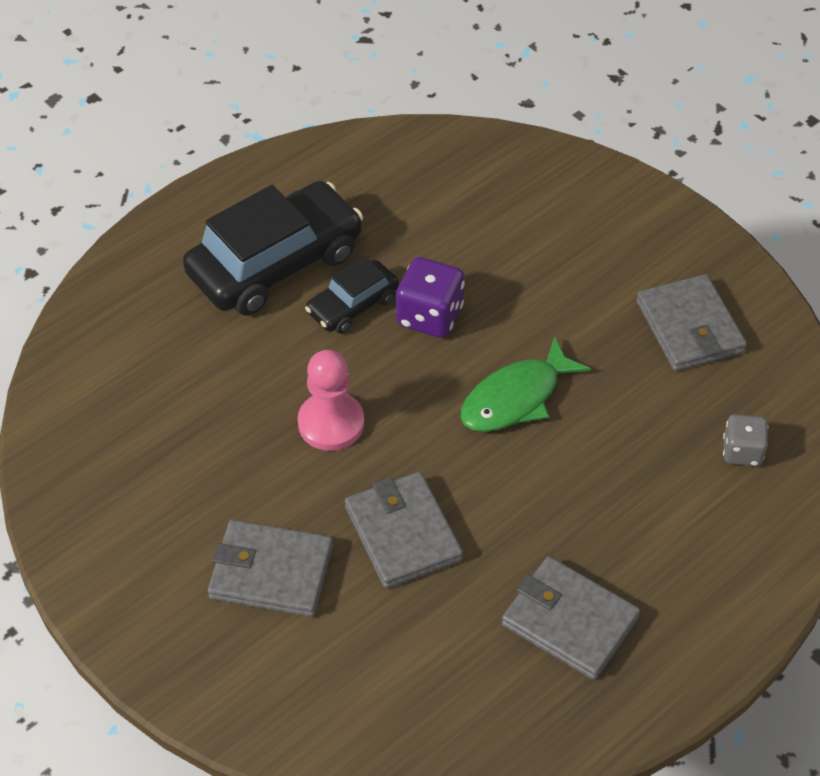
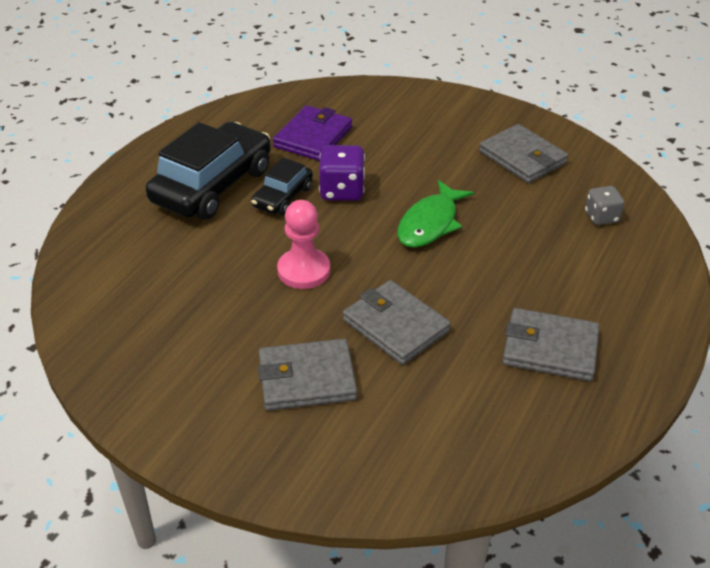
camera: 20 degrees left, 10 degrees down
(431, 219) = (313, 137): none -> purple wallet

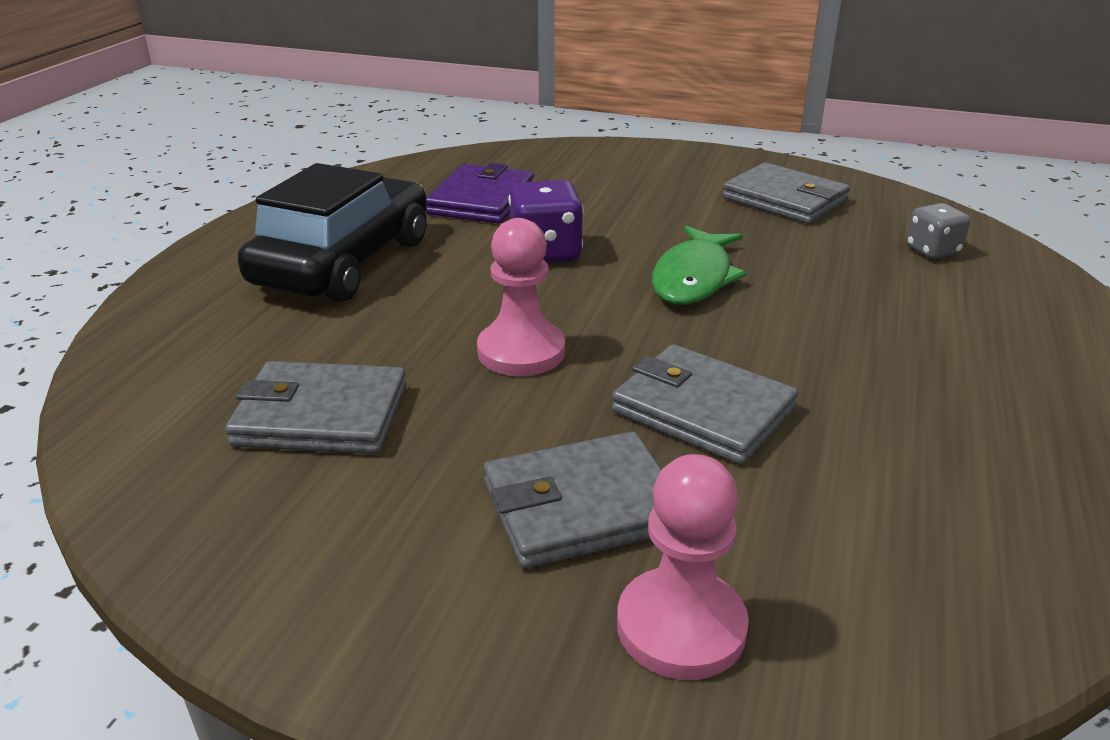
camera: 10 degrees left, 10 degrees down
(283, 197) = (458, 267): black car -> none
(334, 451) = (681, 627): none -> pink pawn
(550, 348) = (968, 415): grey wallet -> grey wallet (321, 415)

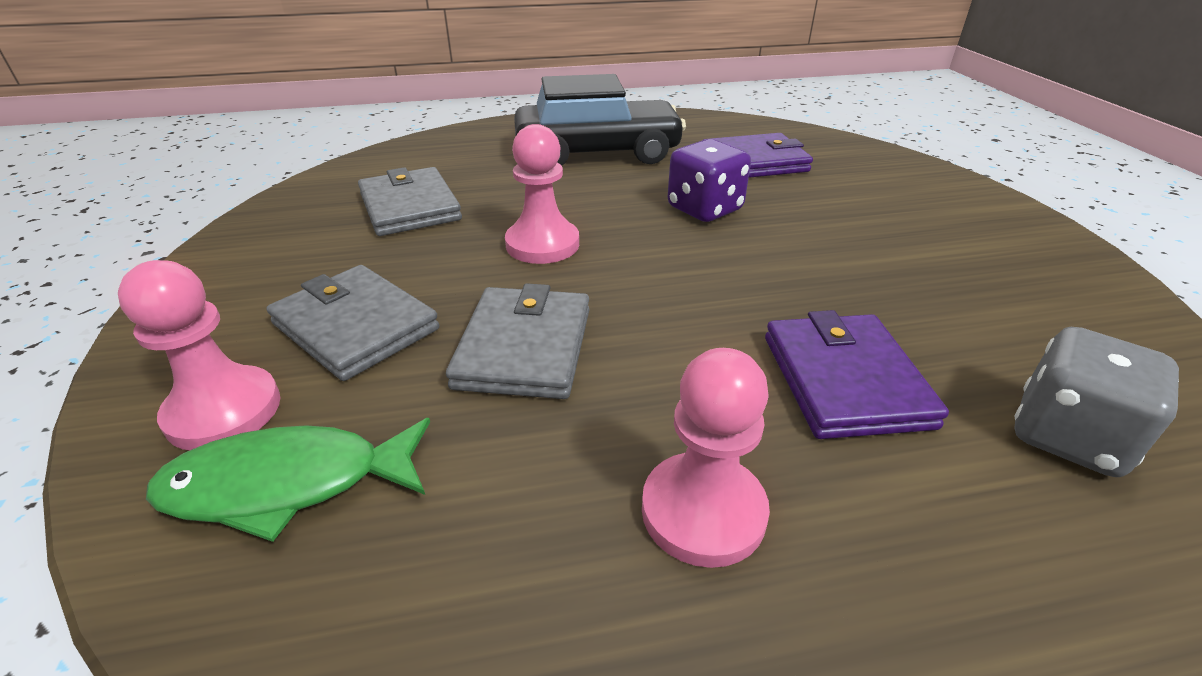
camera: 60 degrees right, 5 degrees up
(693, 278) = (752, 284): green fish -> green fish (287, 484)
(784, 199) = (1012, 293): grey wallet -> none
(841, 292) = (844, 380): none -> purple wallet
(932, 251) = (1067, 436): grey dice -> grey dice, size x1.53
(945, 389) = (703, 511): none -> pink pawn

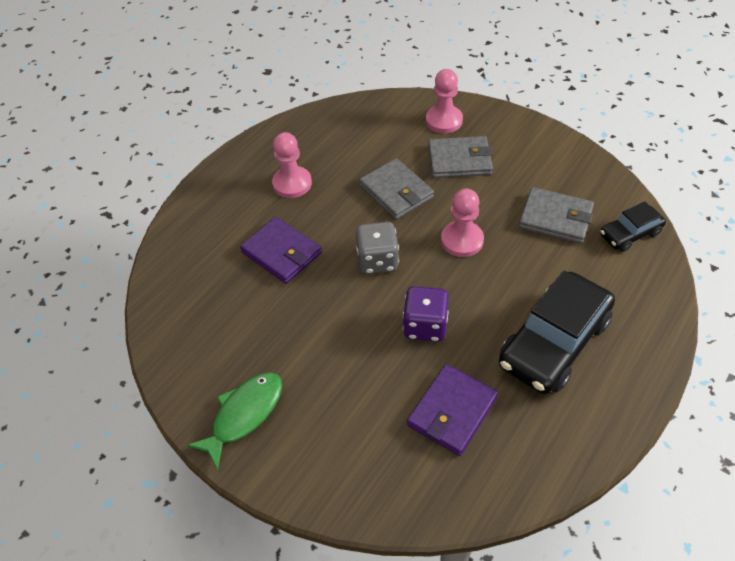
camera: 140 degrees right, 15 degrees up
(287, 484) = (396, 123): green fish -> green fish (244, 414)
(384, 166) = (630, 234): none -> black car
(1067, 436) = (200, 278): grey dice -> grey dice (377, 260)

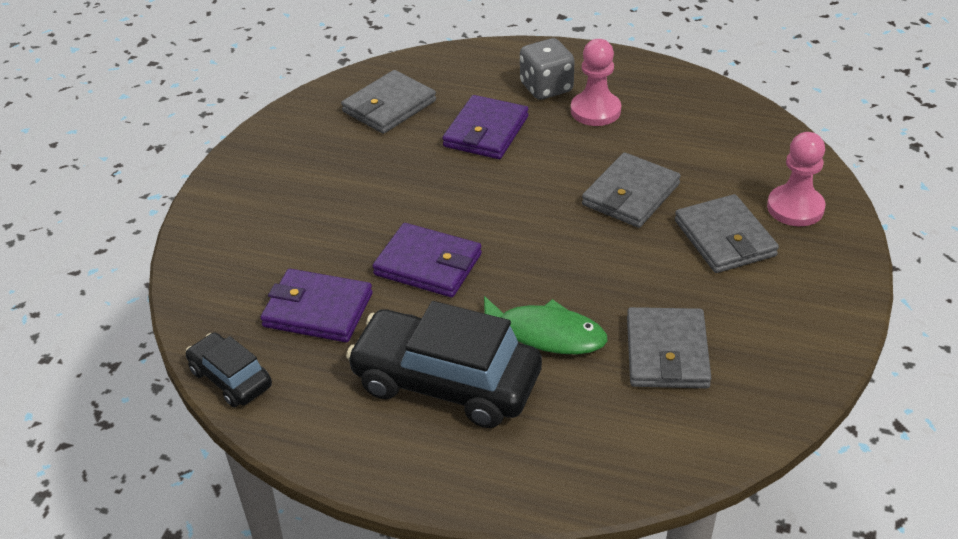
camera: 70 degrees right, 10 degrees down
(210, 308) = (389, 106): none -> grey wallet
(244, 414) = (271, 164): green fish -> green fish (545, 334)
(377, 260) = (509, 205): grey dice -> grey dice (546, 88)
(425, 326) = (428, 264): purple dice -> purple wallet
(462, 240) = (577, 269): pink pawn -> none
(630, 234) = (680, 439): black car -> black car (230, 378)

